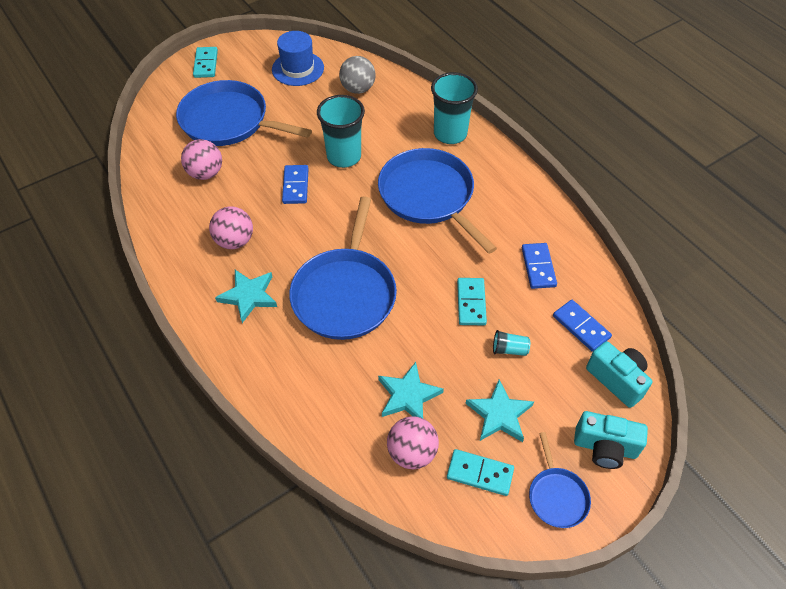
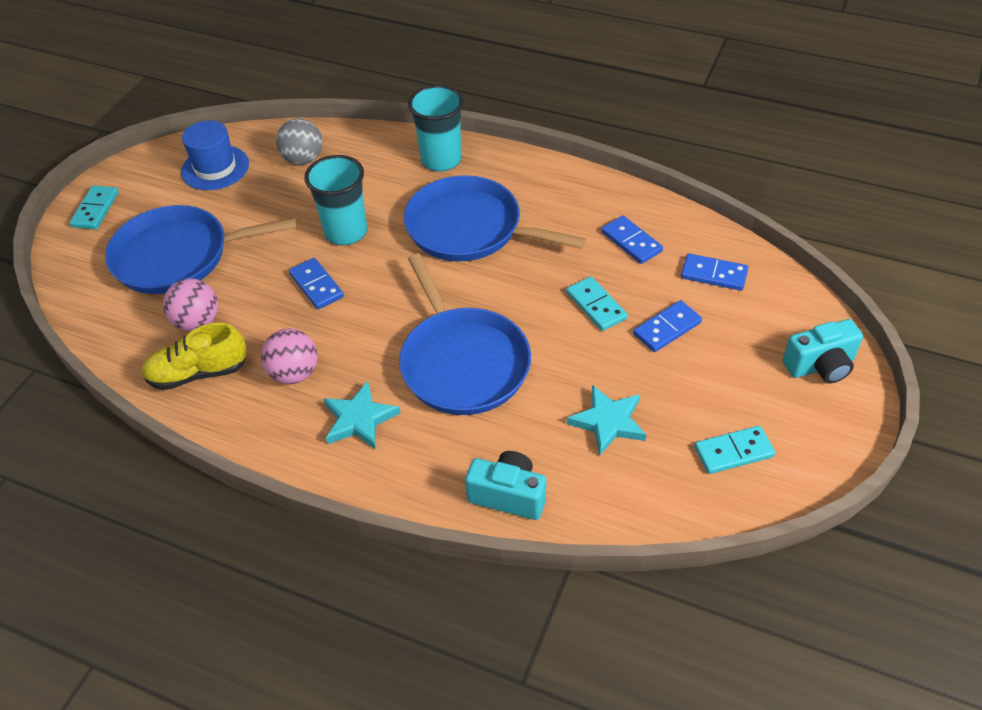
camera: 30 degrees left, 5 degrees down
(180, 209) = (198, 373): none -> yellow shoe
(206, 64) = (95, 209): turquoise domino -> turquoise domino turned 45 degrees clockwise
(412, 452) = (656, 471): pink ball -> none
(499, 414) = (707, 390): turquoise star -> none
(509, 349) = (667, 328): turquoise cup -> blue domino
(557, 496) = (815, 430): blue pan -> none
(617, 380) = (782, 303): turquoise camera -> turquoise camera (508, 495)

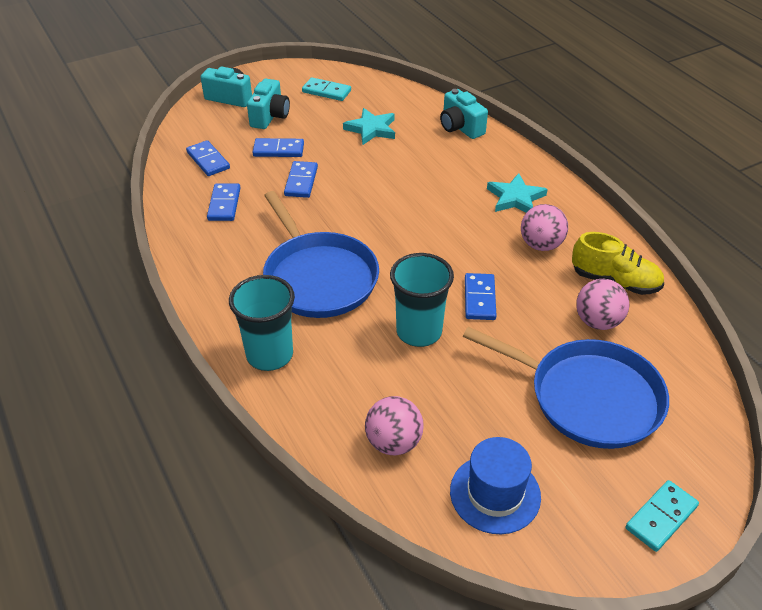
camera: 145 degrees left, 5 degrees down
(303, 159) = (393, 442): grey ball -> pink ball
(462, 362) = (421, 195): blue pan -> none
(596, 306) = (301, 181): turquoise domino -> blue domino
(739, 367) = (270, 116): none -> turquoise camera

